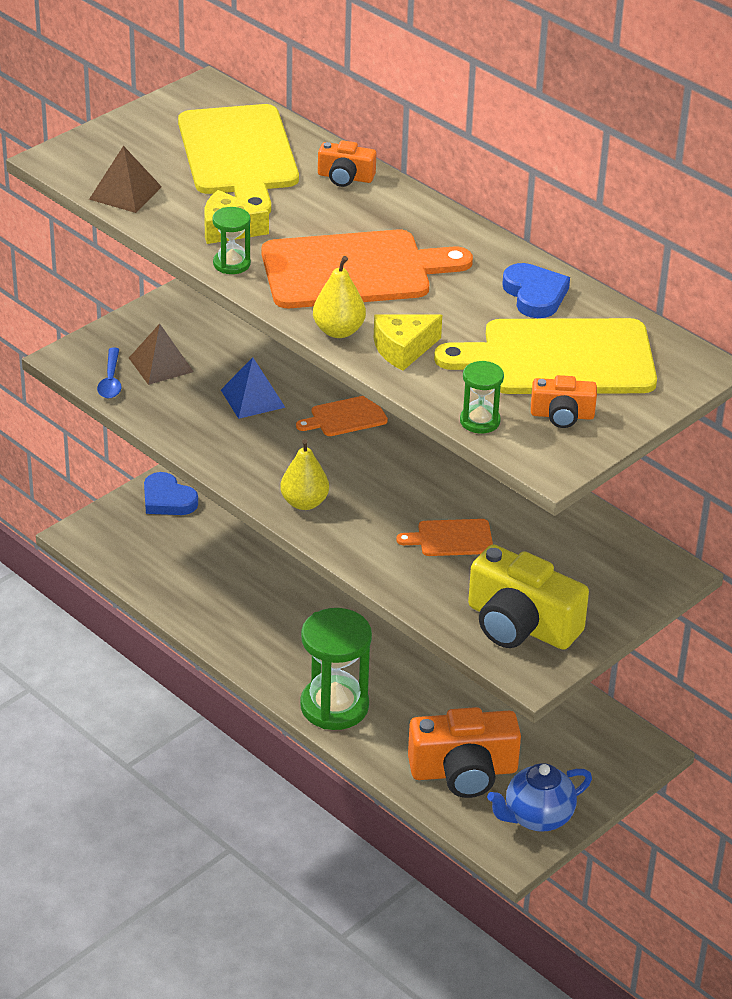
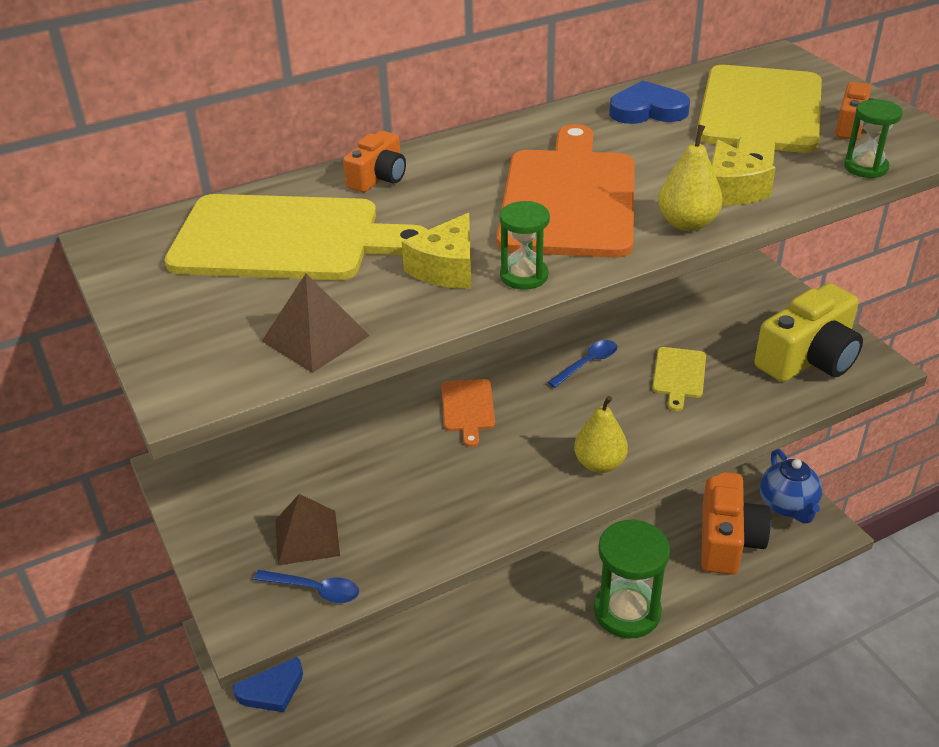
camera: 70 degrees left, 0 degrees up
(253, 398) = (406, 471): blue pyramid -> none
(442, 478) = (587, 363): none -> blue spoon
(451, 538) = (679, 375): orange cutting board -> yellow cutting board

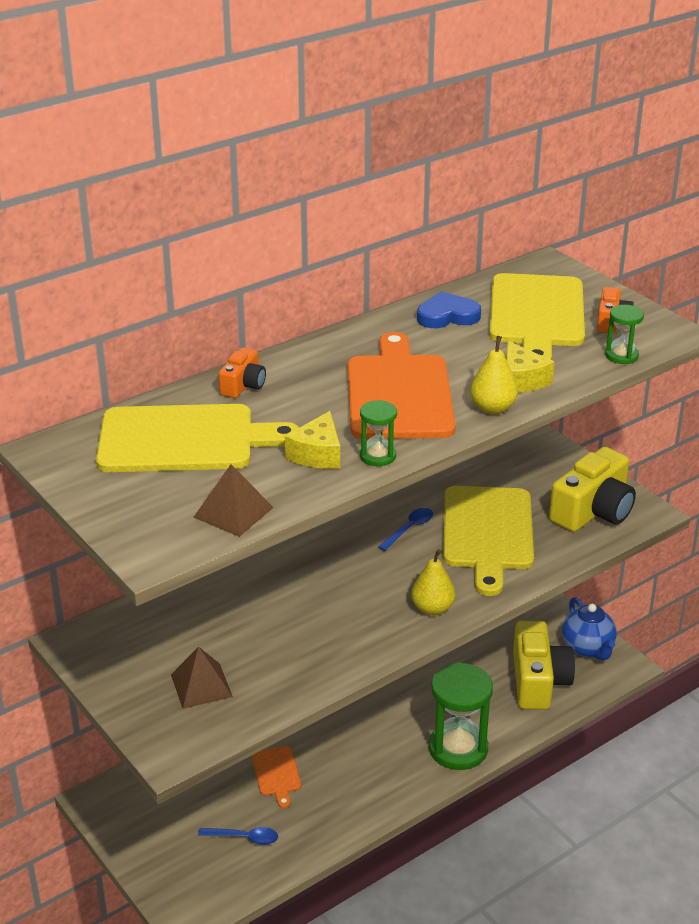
camera: 10 degrees left, 5 degrees down
(270, 686) = (151, 841): blue heart -> none
(315, 590) = (218, 723): blue spoon -> blue spoon (244, 838)
(468, 408) = (314, 573): orange cutting board -> orange cutting board (277, 774)
(679, 375) = (487, 533): yellow cutting board -> yellow cutting board, size x2.11
(727, 539) = (538, 681): orange camera -> yellow camera

